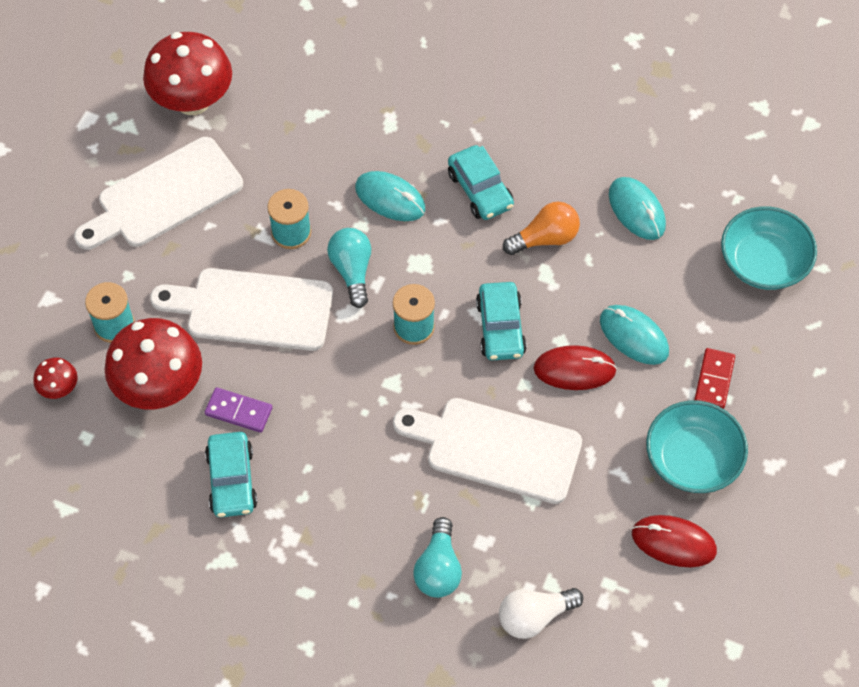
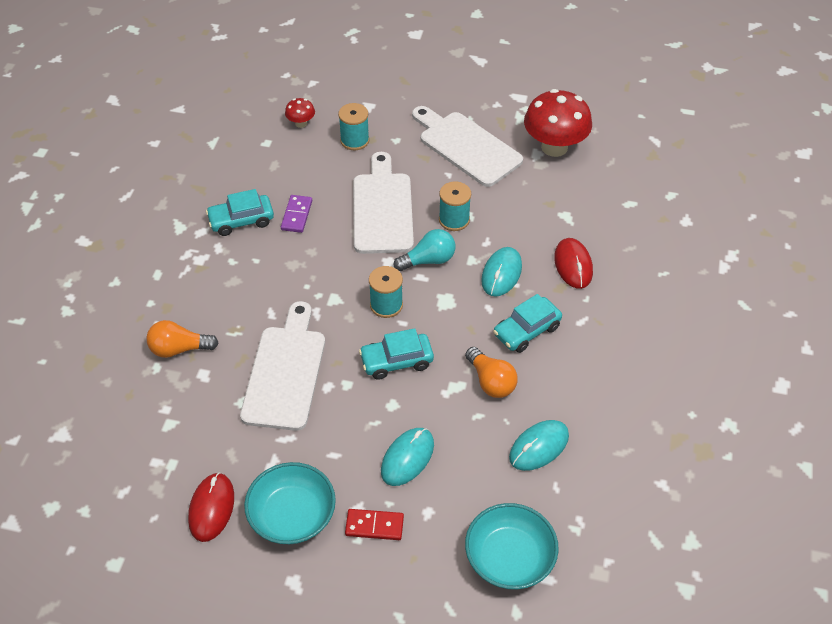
camera: 80 degrees right, 10 degrees down
(160, 387) = (310, 171): red mushroom -> none
(438, 569) = (179, 349): turquoise light bulb -> orange light bulb
(534, 617) = (141, 415): white light bulb -> none
(574, 369) = (366, 417): red mouse -> red mouse (573, 265)

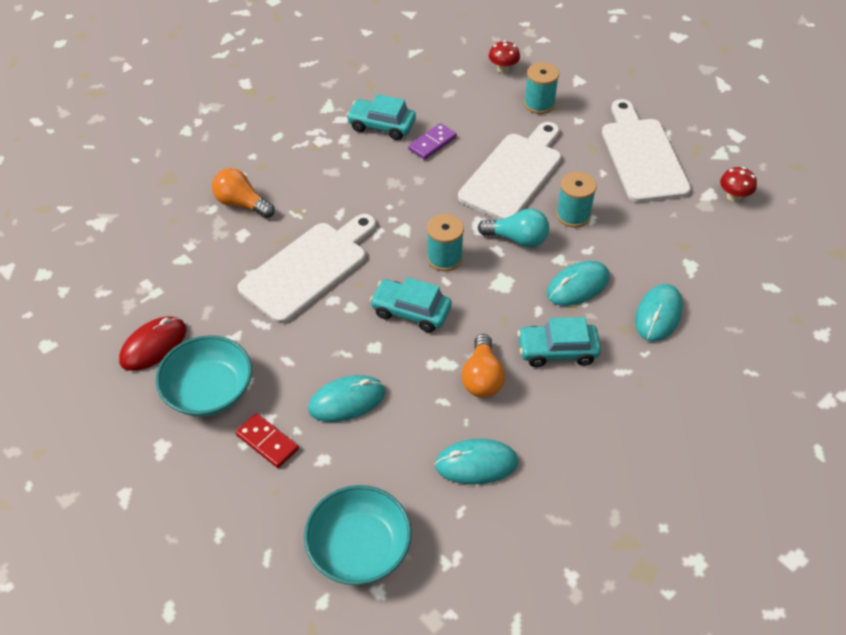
camera: 35 degrees right, 0 degrees up
(554, 147) = (733, 196): red mushroom -> red mushroom, size x0.46
(573, 265) = (658, 315): red mouse -> turquoise mouse

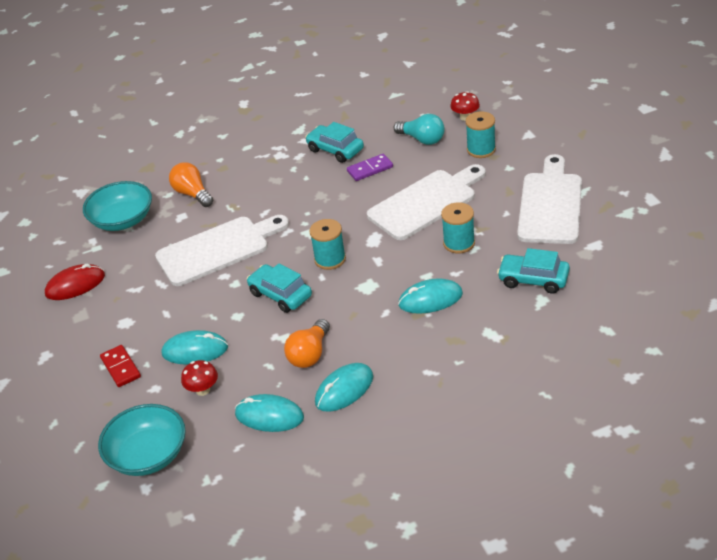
camera: 25 degrees right, 10 degrees down
(209, 391) = (98, 324): turquoise bowl -> turquoise bowl (122, 220)
(517, 239) = (399, 254): turquoise light bulb -> turquoise light bulb (422, 139)
(557, 350) = (384, 346): turquoise car -> turquoise car (533, 279)
(658, 315) = (488, 334): turquoise mouse -> turquoise mouse (344, 389)
(733, 196) = (617, 250): red mushroom -> red mushroom (203, 390)

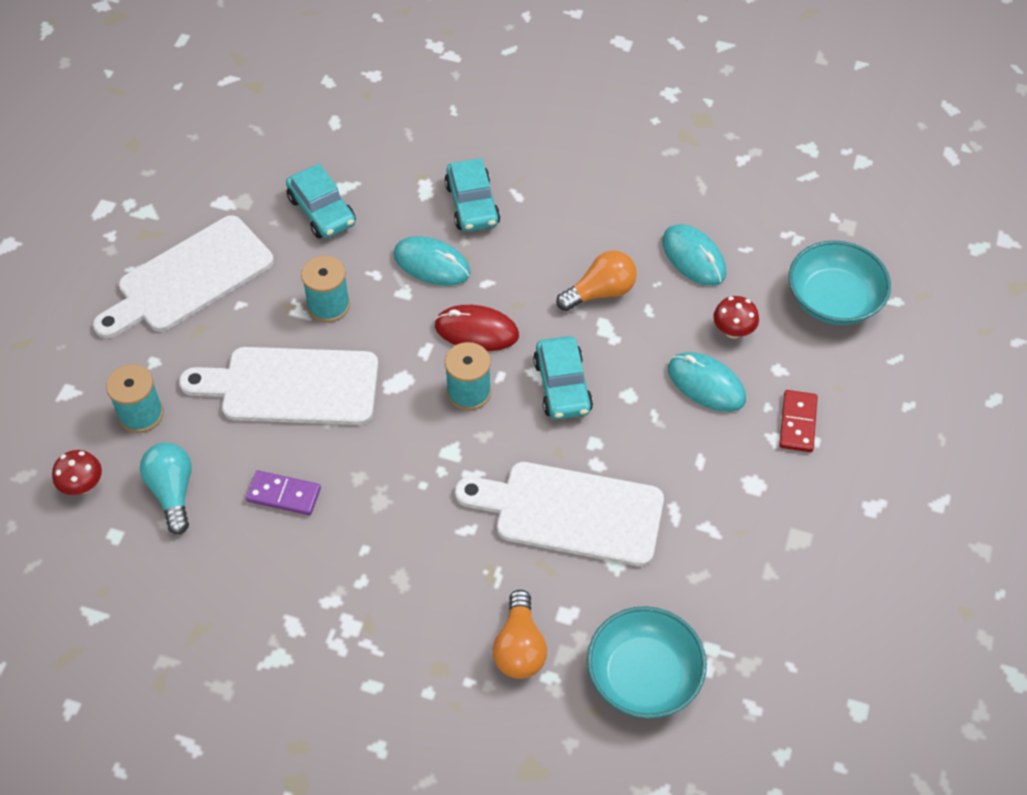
camera: 145 degrees left, 15 degrees up
(75, 285) = (776, 598): red mouse -> red mouse (476, 331)
(335, 150) = (280, 569): turquoise car -> turquoise car (472, 204)
(344, 389) = (605, 233): turquoise mouse -> none

